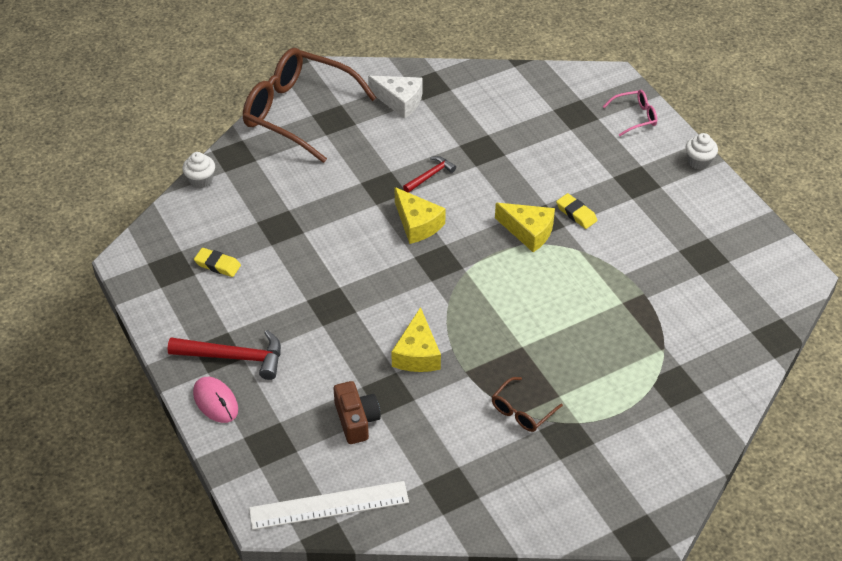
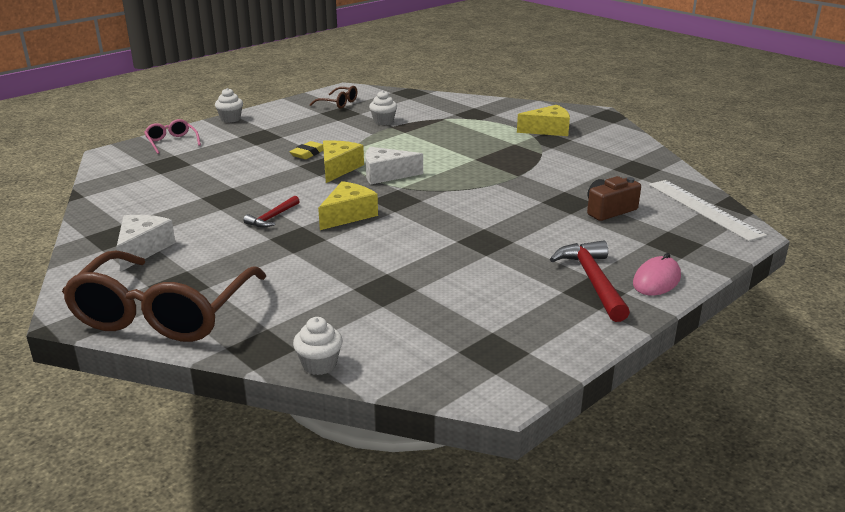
camera: 105 degrees left, 20 degrees down
(217, 265) = (468, 318): yellow eraser -> none
(417, 354) = (514, 195): yellow cheese -> yellow cheese (548, 130)
(430, 175) = (272, 217): red hammer -> red hammer turned 90 degrees counterclockwise
(501, 265) = (386, 175): none -> white cheese
(522, 411) = (539, 154): brown glasses -> brown glasses (338, 103)
(664, 290) = (383, 121): none -> white cupcake

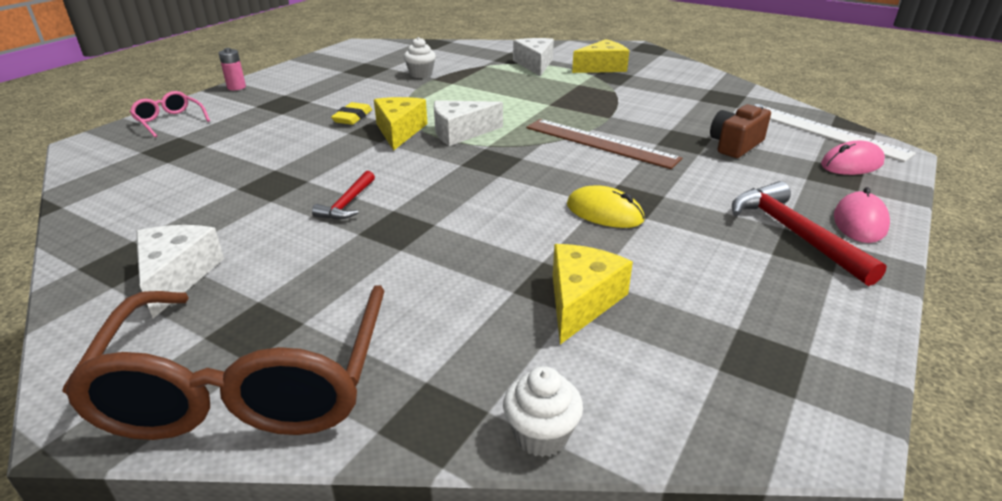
camera: 15 degrees left, 5 degrees up
(230, 119) = (236, 87): white cupcake -> pink battery
(338, 103) = (358, 60): brown glasses -> none
(348, 215) = (444, 187): yellow cheese -> yellow cheese (581, 301)
(456, 247) = (604, 212): none -> yellow mouse
(488, 121) = (535, 64): none -> white cheese
(494, 195) = (600, 143): none -> brown ruler
(698, 237) = (851, 164): none -> pink mouse

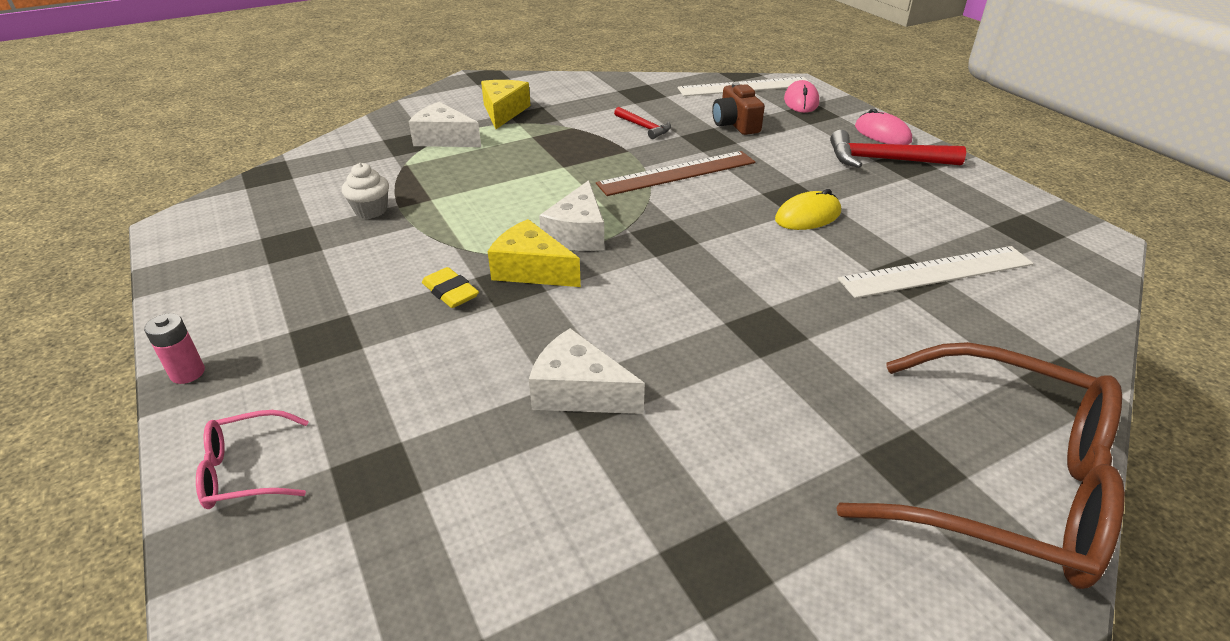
camera: 60 degrees left, 5 degrees up
(177, 276) = (779, 514): white cheese -> white cheese (578, 391)
(348, 203) = (688, 348): red hammer -> red hammer (644, 127)
(541, 435) = (1090, 341): white cupcake -> none
(581, 301) = (936, 271): yellow cheese -> white ruler

